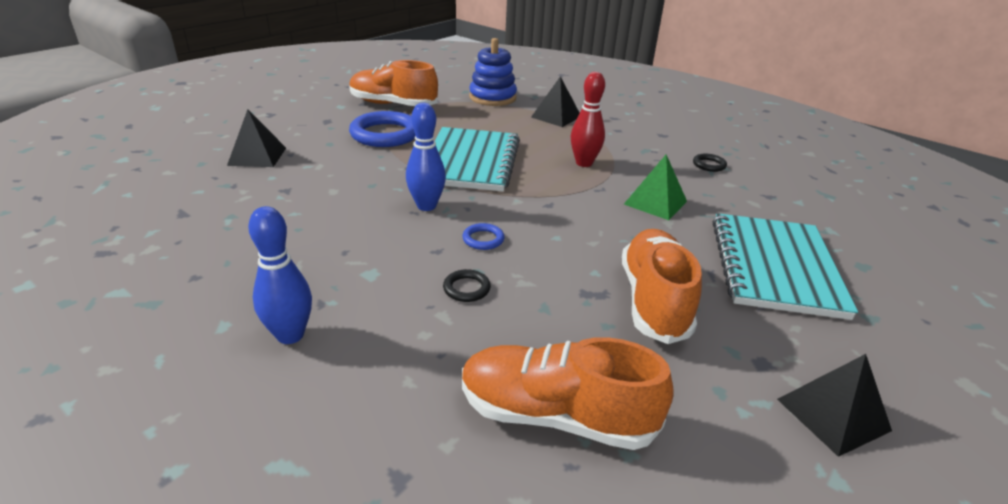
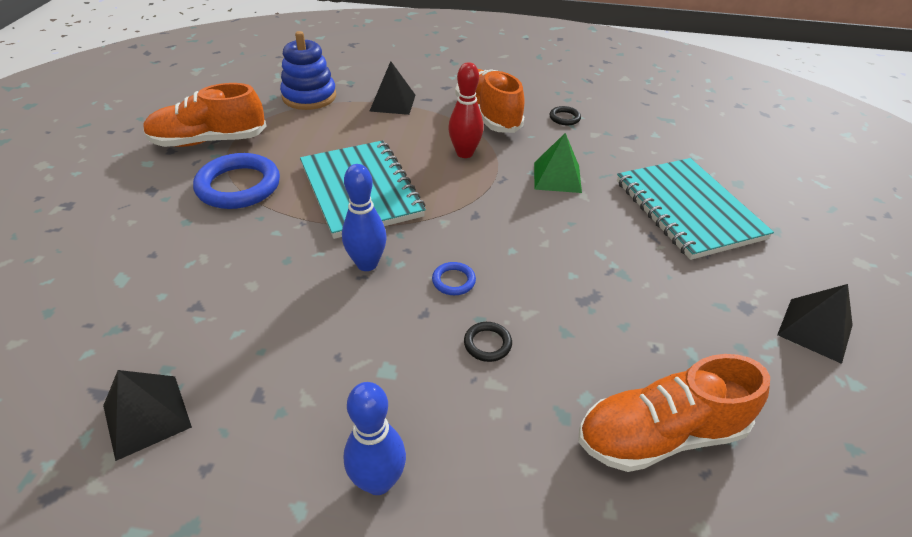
camera: 30 degrees left, 10 degrees up
(257, 156) = (113, 273): black pyramid -> black pyramid (147, 416)
(654, 300) = (636, 283): orange shoe -> orange shoe (487, 115)

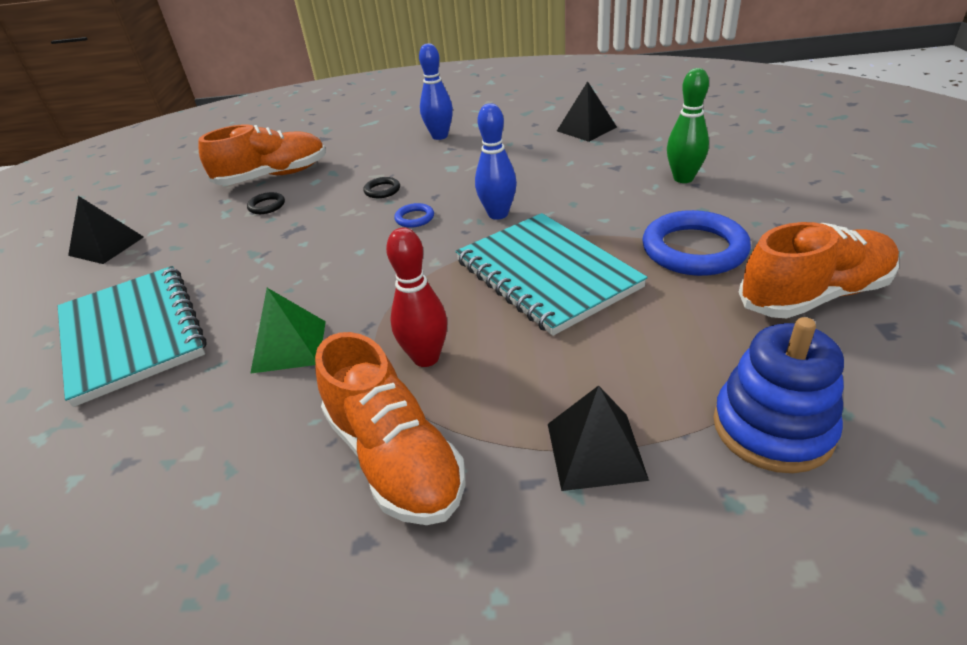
camera: 175 degrees right, 5 degrees down
(153, 265) = (683, 178): none -> green bowling pin
(564, 118) = (236, 487): black ring -> black ring (267, 206)

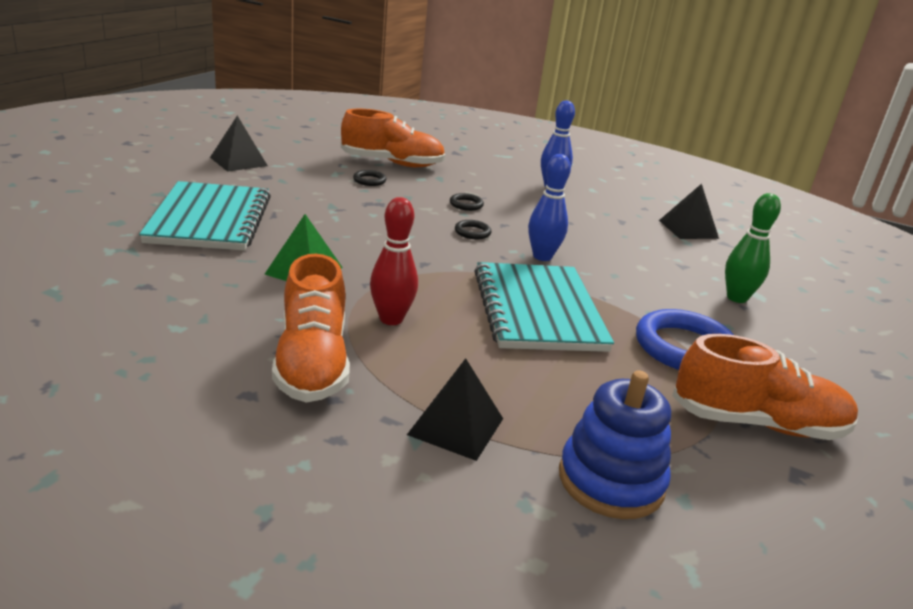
camera: 20 degrees right, 10 degrees down
(414, 218) = (472, 232): blue ring -> black ring

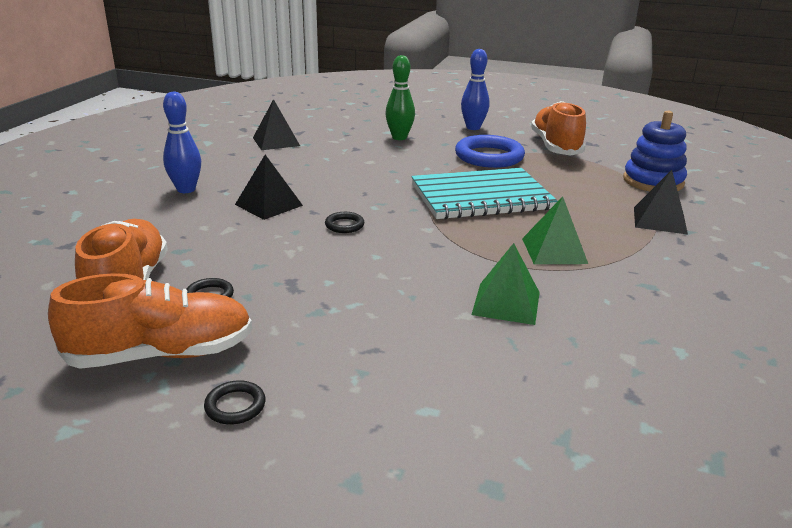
camera: 95 degrees left, 0 degrees up
(210, 219) = (423, 397): turquoise notebook -> none
(238, 161) = (155, 433): black pyramid -> black pyramid (269, 205)
(312, 362) = (653, 275): orange shoe -> orange shoe (161, 354)
(391, 319) = (554, 251): red bowling pin -> green pyramid
(466, 204) = (267, 231): black ring -> black ring (235, 406)
(542, 256) = (378, 195): blue bowling pin -> blue bowling pin (473, 127)

